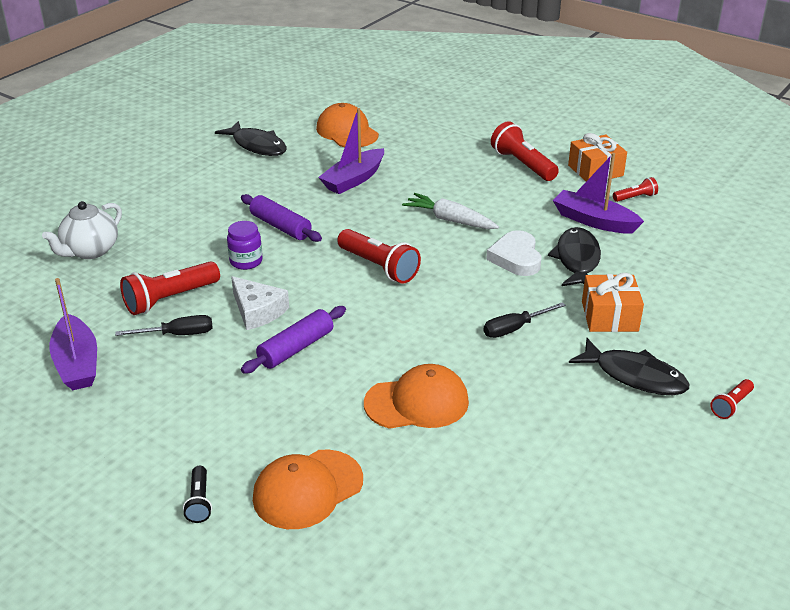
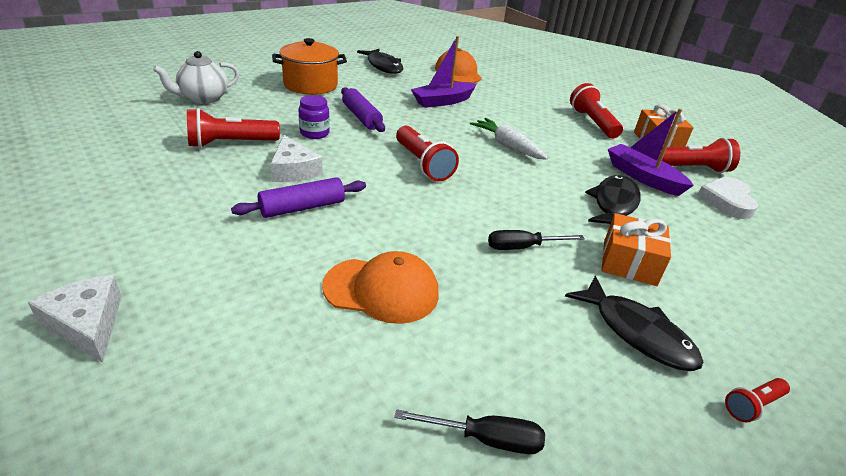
camera: 15 degrees right, 0 degrees up
(77, 363) = (112, 169): purple boat -> none
(178, 334) = (212, 170): black screwdriver -> black screwdriver (485, 439)
(194, 198) = (310, 85): none -> orange pot
(199, 502) = (87, 324): black flashlight -> white cheese
(307, 489) = (203, 347): orange cap -> none
(516, 258) = (554, 188): white heart -> white heart (727, 201)
(635, 197) = (690, 169): red flashlight -> red flashlight, size x1.88

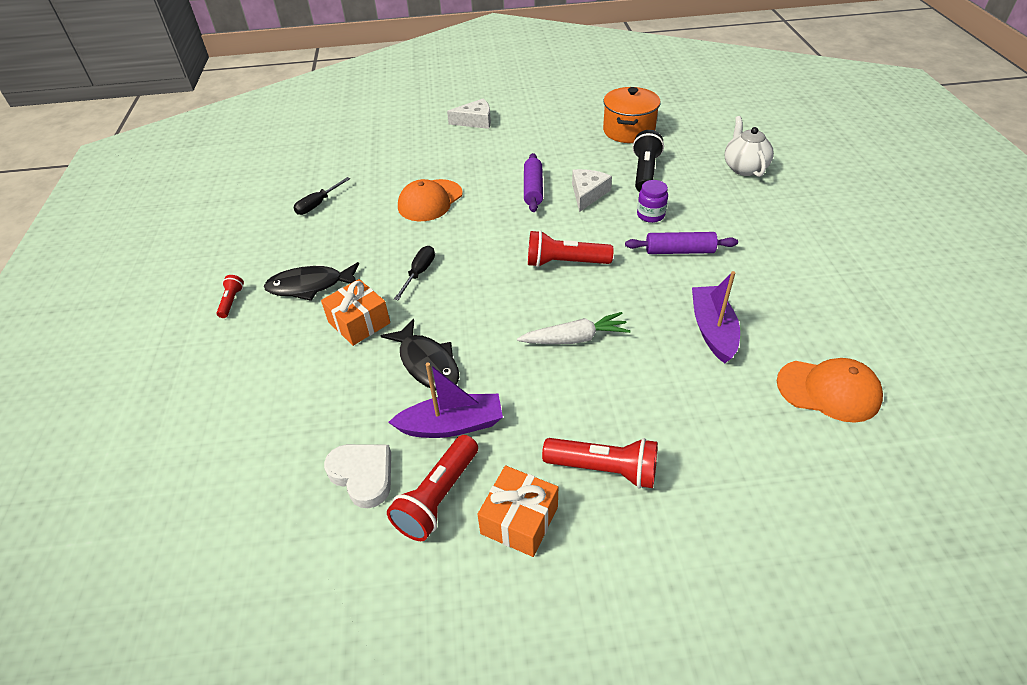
camera: 125 degrees right, 10 degrees up
(230, 143) = (645, 172): red flashlight -> black flashlight
(293, 170) = (587, 194): white cheese -> white cheese turned 105 degrees clockwise
(310, 85) = (777, 235): orange pot -> orange pot (628, 131)
(383, 66) = (851, 313): black fish -> none

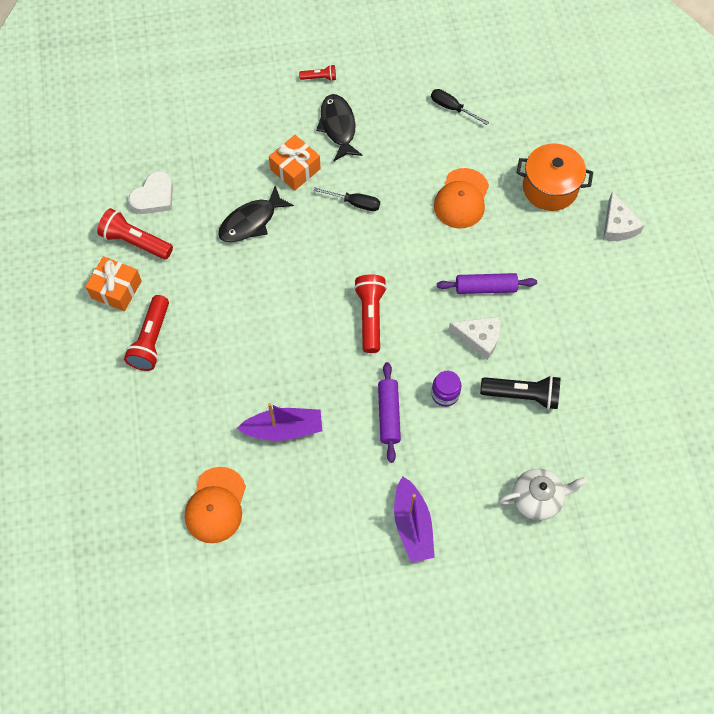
camera: 85 degrees right, 20 degrees up
(430, 201) = (461, 199): orange cap -> orange cap turned 105 degrees counterclockwise
(452, 425) = (192, 244): purple boat -> purple boat (412, 525)
(575, 338) = (275, 323): white carrot -> none
(628, 131) = (609, 384): orange pot -> orange pot (550, 188)

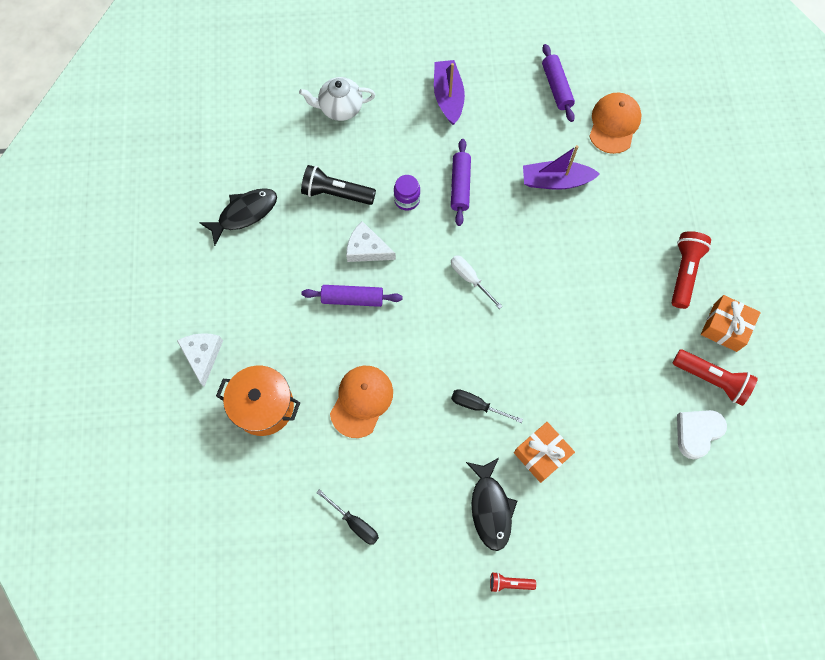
camera: 175 degrees left, 5 degrees up
(251, 222) = (589, 392): black fish -> black fish (244, 214)
(283, 549) = (556, 87): none -> purple rolling pin
(370, 316) = (470, 279): red flashlight -> white screwdriver

